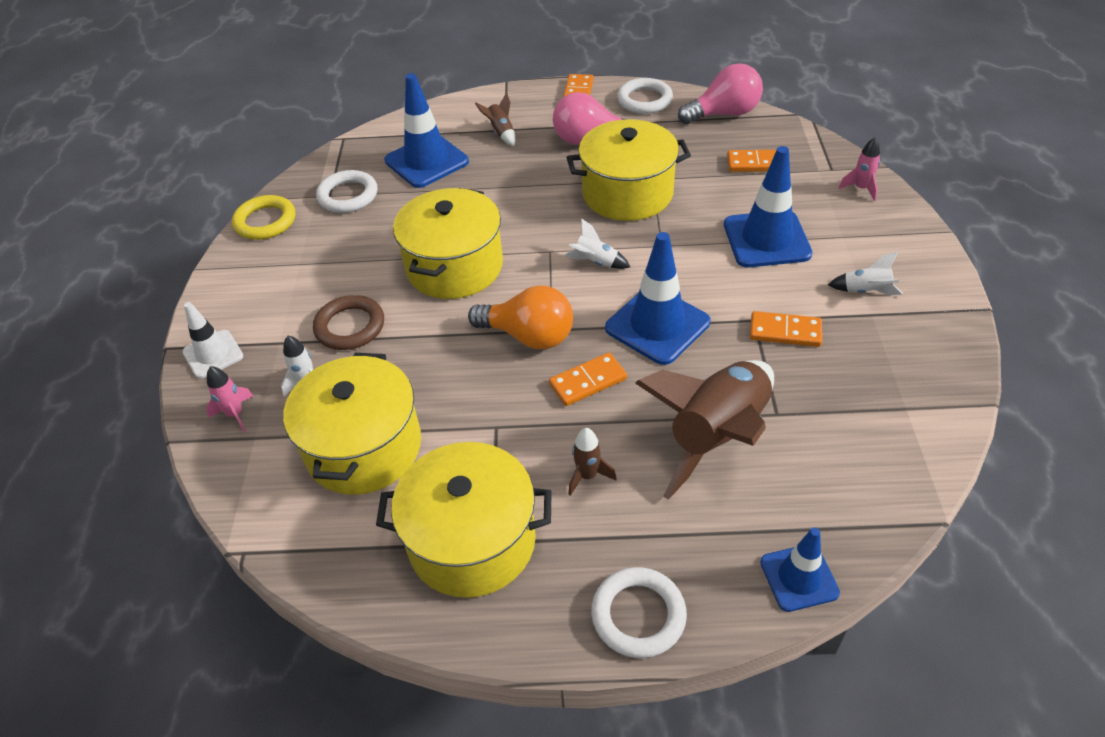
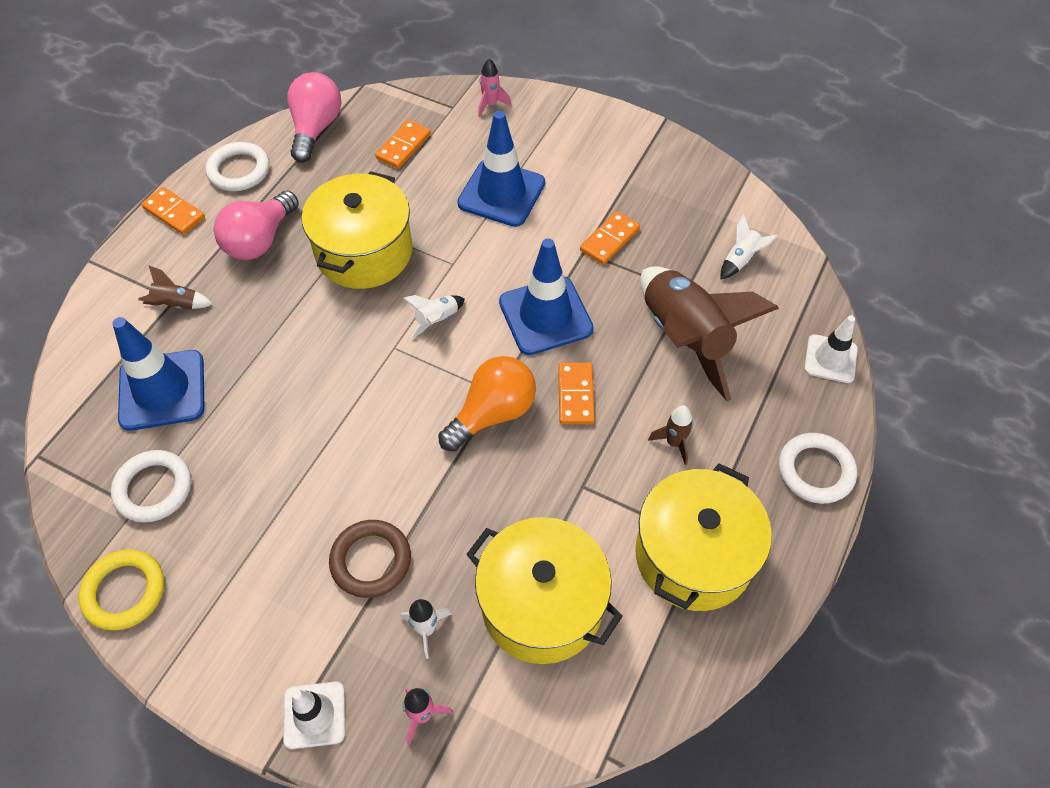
camera: 65 degrees left, 10 degrees up
(454, 266) = (354, 433): yellow pot -> none
(799, 577) = (830, 359): blue traffic cone -> white traffic cone
(865, 291) = (602, 170): white rocket -> white rocket (740, 260)

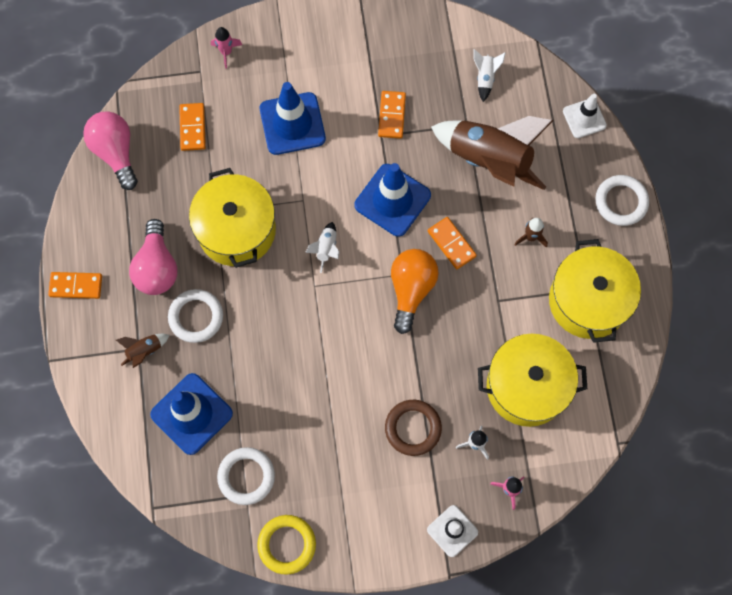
camera: 35 degrees left, 15 degrees up
(239, 170) = (91, 223): white ring -> white ring (196, 317)

